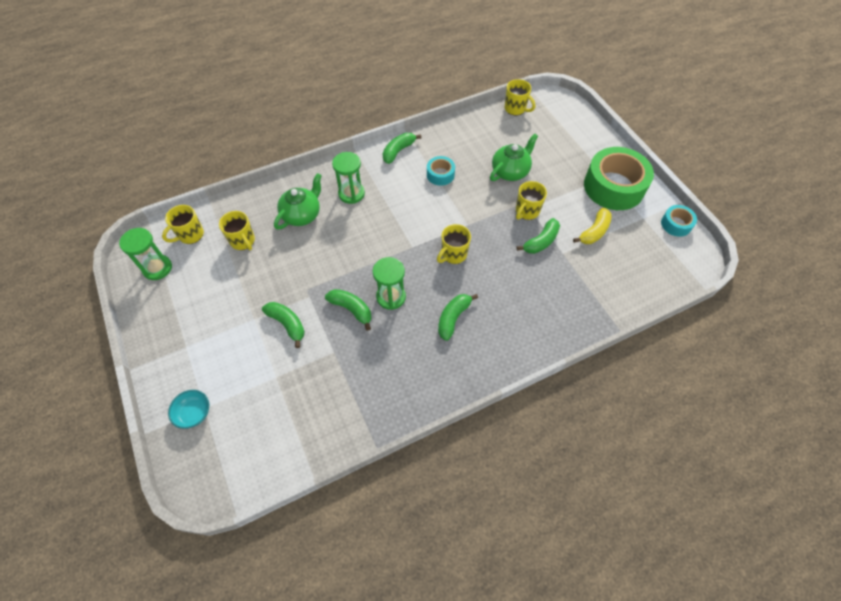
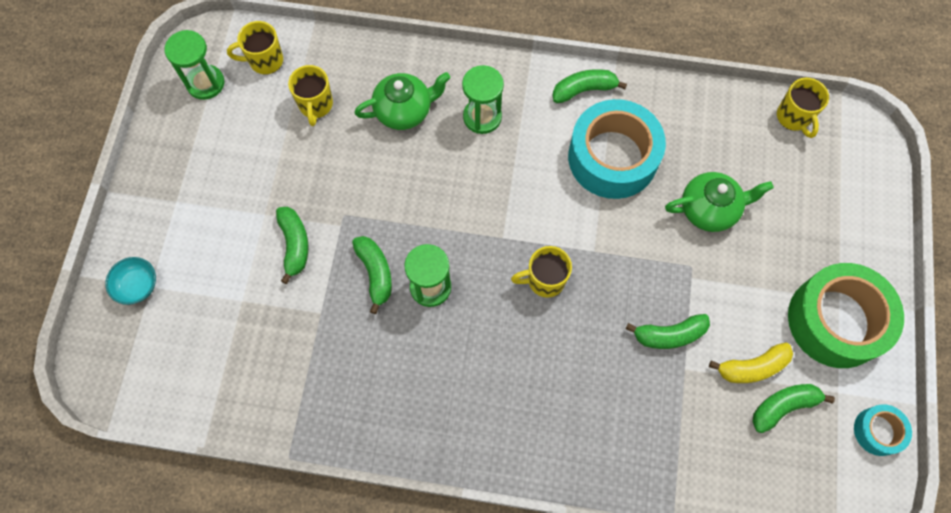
camera: 35 degrees right, 10 degrees up
(440, 174) = (612, 157): turquoise tape -> turquoise tape, size x2.10
(453, 318) = (482, 363): green banana -> green banana (783, 406)
(526, 211) = (684, 281): yellow mug -> none

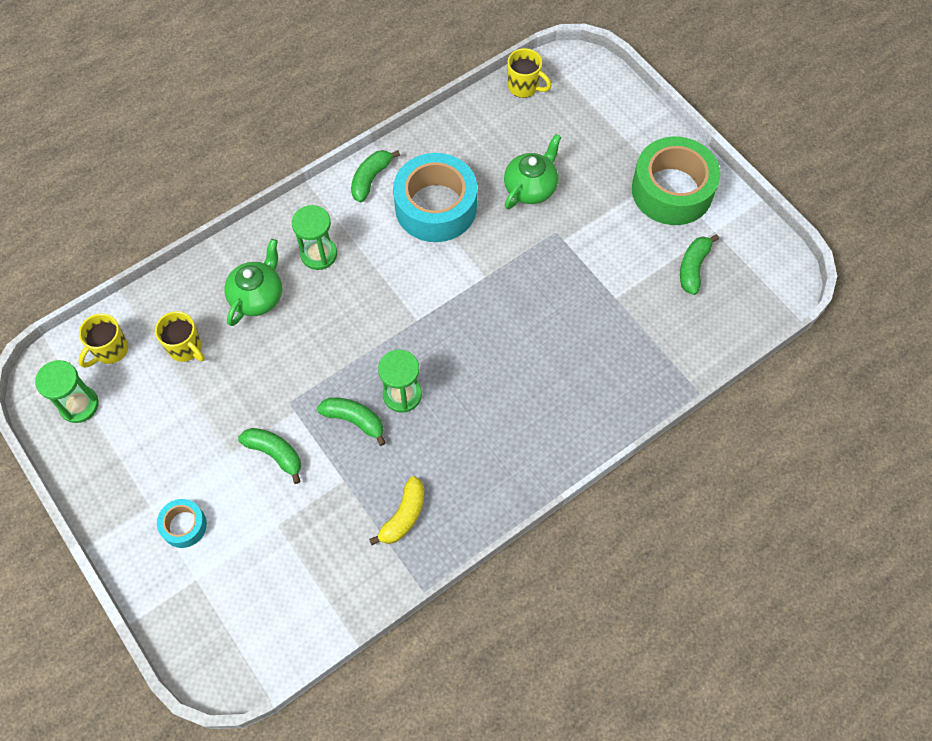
camera: 45 degrees left, 5 degrees down
(137, 286) = (185, 588): turquoise bowl -> none
(544, 280) = (473, 322): yellow mug -> none
(669, 335) = (585, 286): green banana -> none
(752, 367) = (653, 261): yellow banana -> yellow banana (403, 516)
(877, 431) = (757, 234): turquoise tape -> turquoise tape (184, 526)

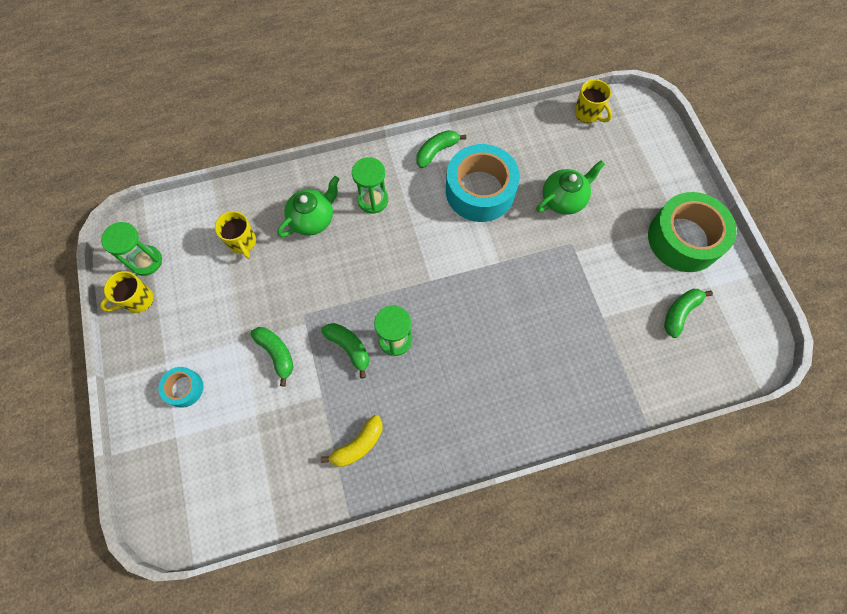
camera: 20 degrees right, 5 degrees up
(110, 350) = (186, 225): yellow mug -> yellow mug (138, 300)

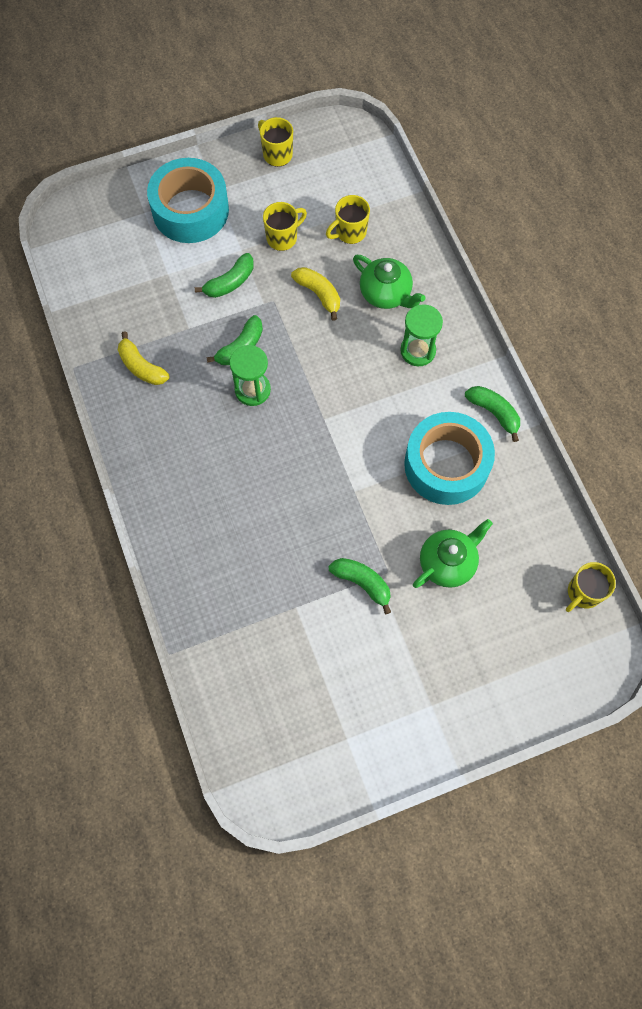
camera: 85 degrees right, 0 degrees up
(146, 261) = (319, 152): green hourglass -> none
(184, 388) = (190, 210): turquoise tape -> turquoise tape, size x2.10
(236, 301) = (283, 238): none -> yellow mug
(304, 274) = (319, 294): none -> yellow banana
(564, 199) = (448, 562): green teapot -> green teapot turned 90 degrees counterclockwise
(680, 312) = (309, 699): green banana -> green banana (362, 583)
(684, 239) = (410, 710): green tape -> none

